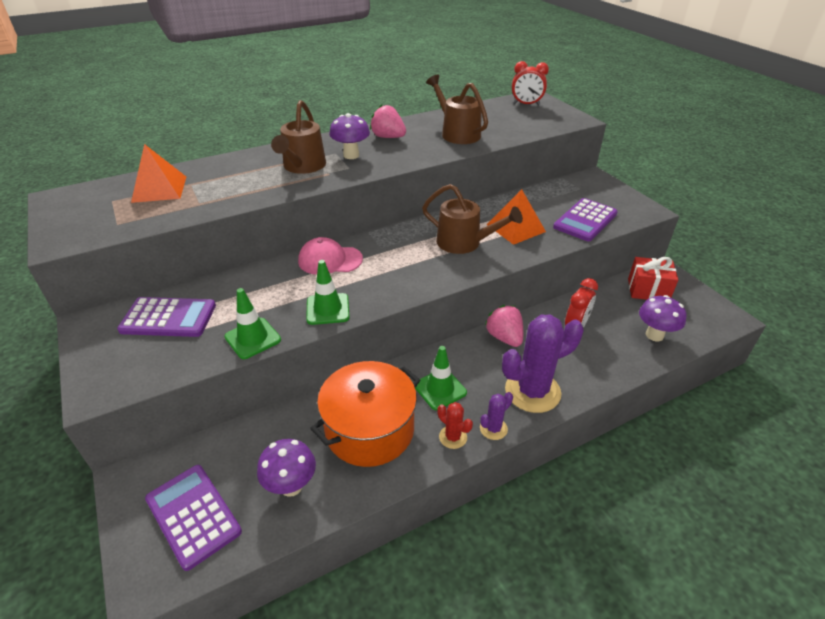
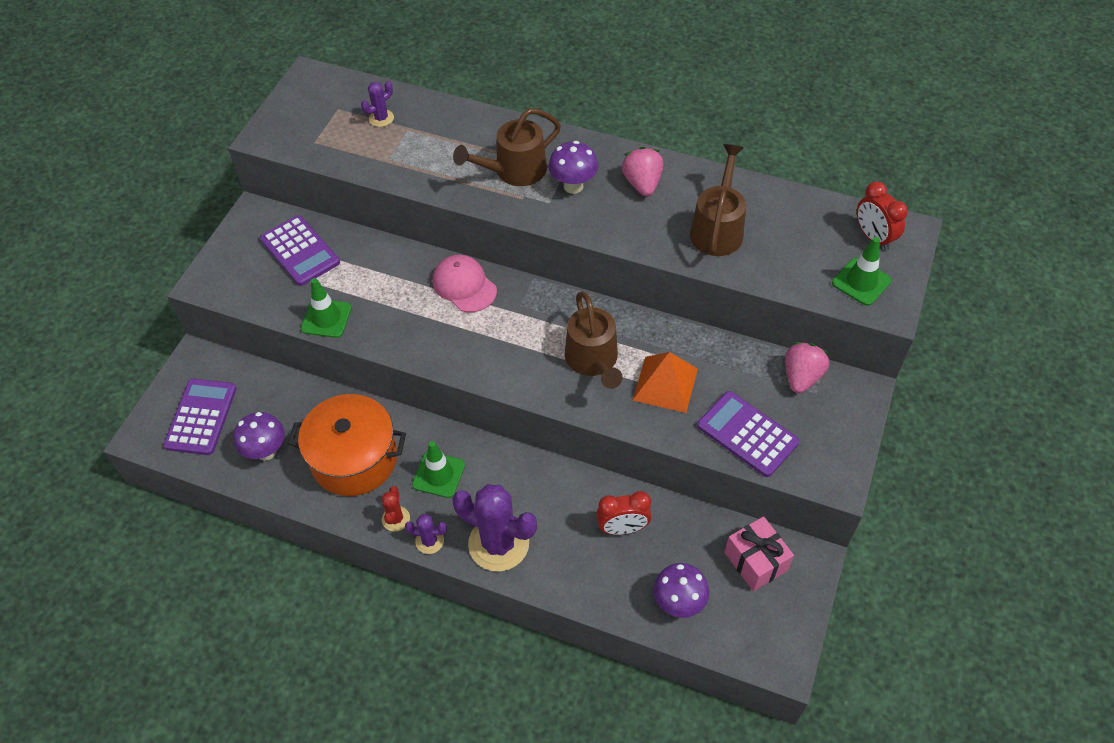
camera: 50 degrees right, 15 degrees up
(159, 189) = (381, 118): orange pyramid -> purple cactus
(328, 309) = (401, 335): green traffic cone -> green traffic cone (861, 282)
(504, 337) = (549, 480): pink strawberry -> pink strawberry (801, 377)
(585, 220) = (747, 434): purple calculator -> purple calculator turned 45 degrees clockwise
(648, 290) = (755, 561): red gift -> pink gift

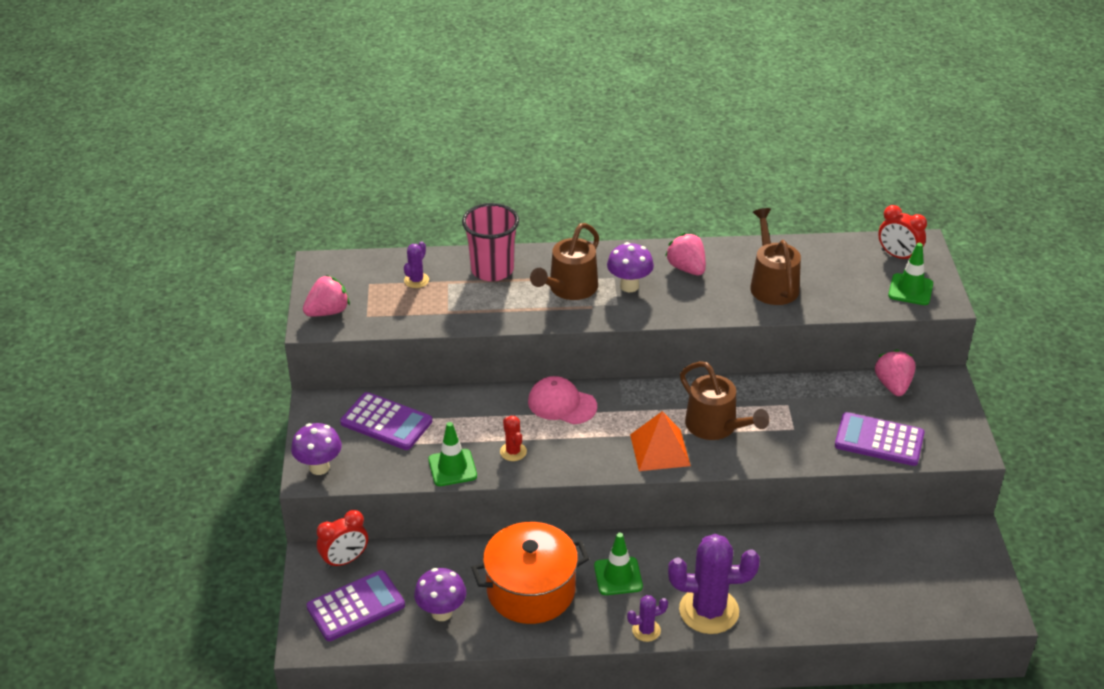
camera: 25 degrees left, 15 degrees down
(201, 417) = (356, 606): purple calculator -> purple calculator turned 75 degrees clockwise
(284, 127) = (328, 312): none -> pink strawberry
(396, 519) = (603, 624): red cactus -> red cactus (513, 452)
(456, 128) = (492, 270): none -> pink cup
(622, 528) = (806, 562): red clock -> red clock (345, 560)
(665, 384) = (788, 425): orange pyramid -> orange pyramid (660, 450)
(678, 603) = (889, 600): purple mushroom -> purple mushroom (319, 467)
(755, 561) = (930, 548): pink gift -> none

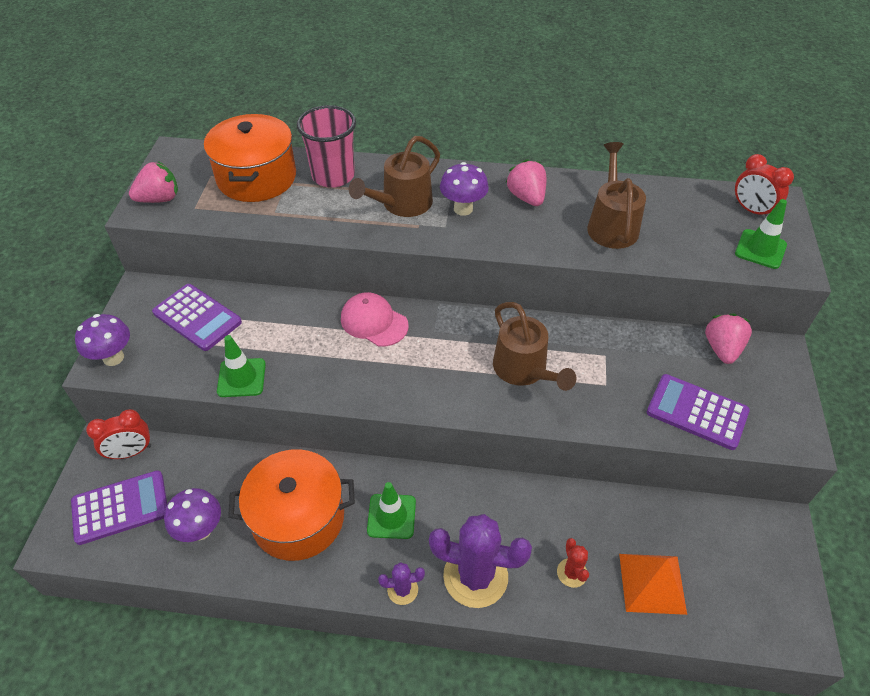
camera: 10 degrees right, 10 degrees up
(416, 280) = (257, 178): purple cactus -> orange pot
(513, 452) = (308, 368): red cactus -> red cactus (572, 573)
(660, 450) = (458, 389): orange pyramid -> orange pyramid (652, 583)

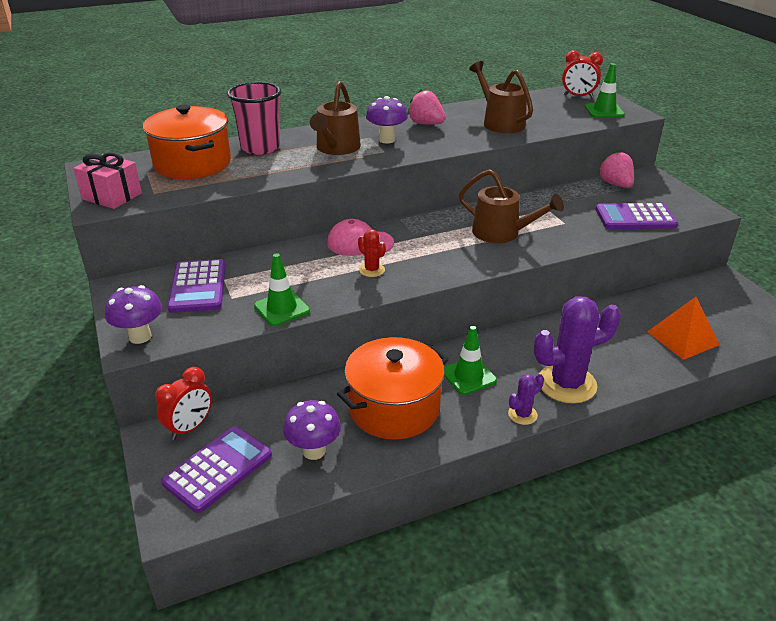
camera: 30 degrees left, 15 degrees down
(159, 199) = (112, 196): pink strawberry -> pink gift
(197, 317) = (198, 287): purple calculator -> purple calculator turned 75 degrees clockwise
(572, 573) = (628, 354): red cactus -> red cactus (372, 270)

